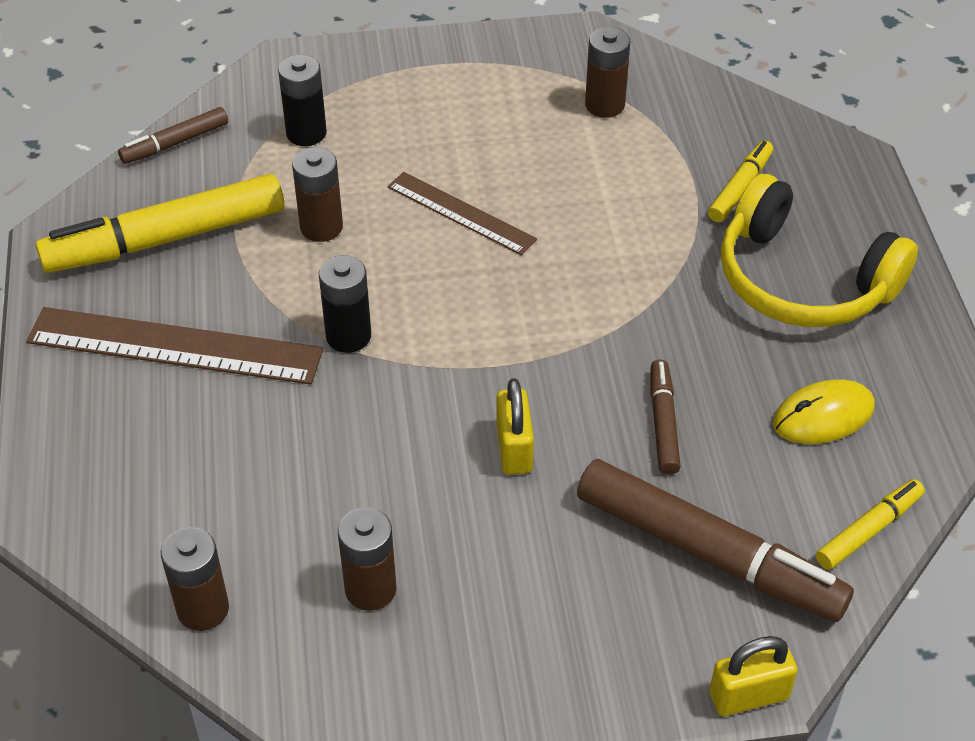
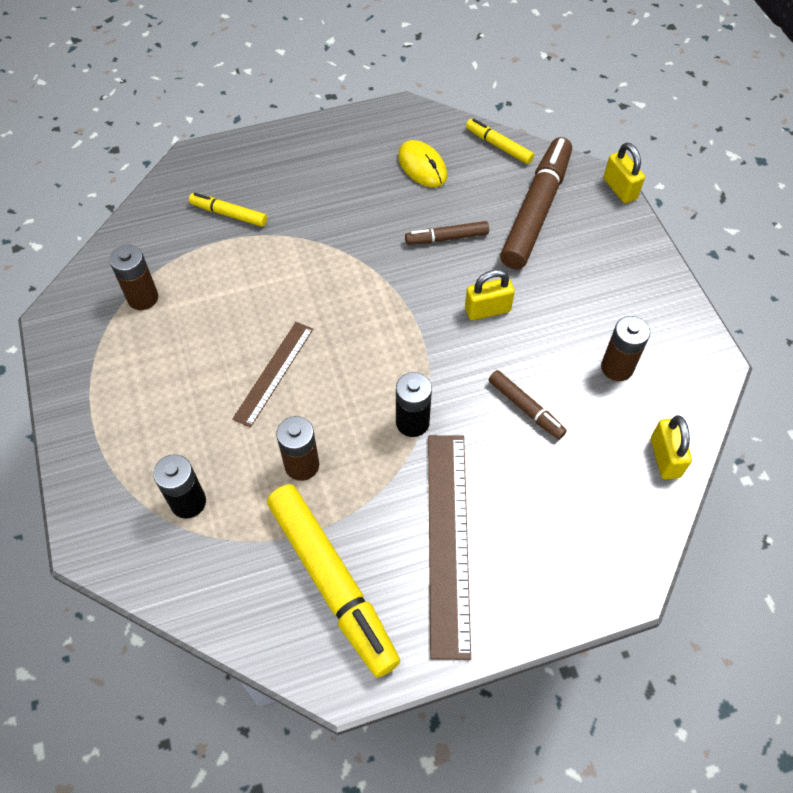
camera: 100 degrees left, 10 degrees up
(175, 143) = (208, 610): brown marker -> brown marker (525, 408)
(203, 609) = (665, 457): brown battery -> yellow padlock
(803, 280) = (312, 179): yellow headphones -> none

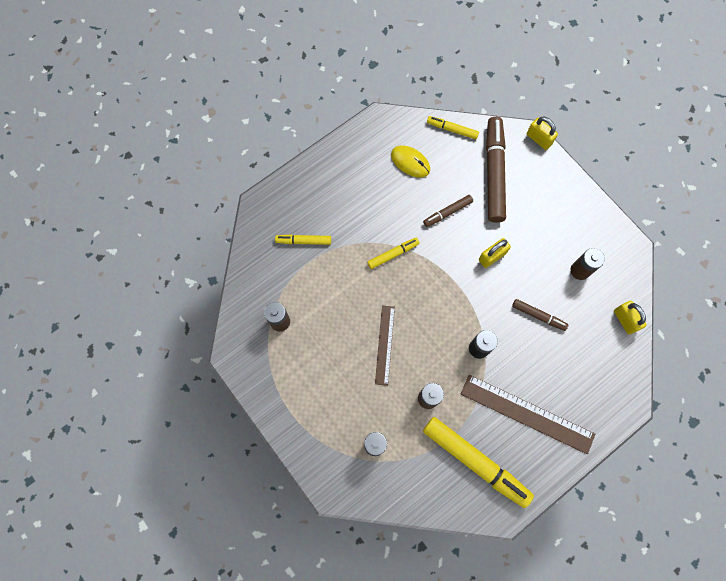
camera: 20 degrees left, 15 degrees up
(344, 265) = (393, 254): none -> yellow marker
(447, 540) = (527, 414): brown ruler -> brown ruler turned 45 degrees counterclockwise

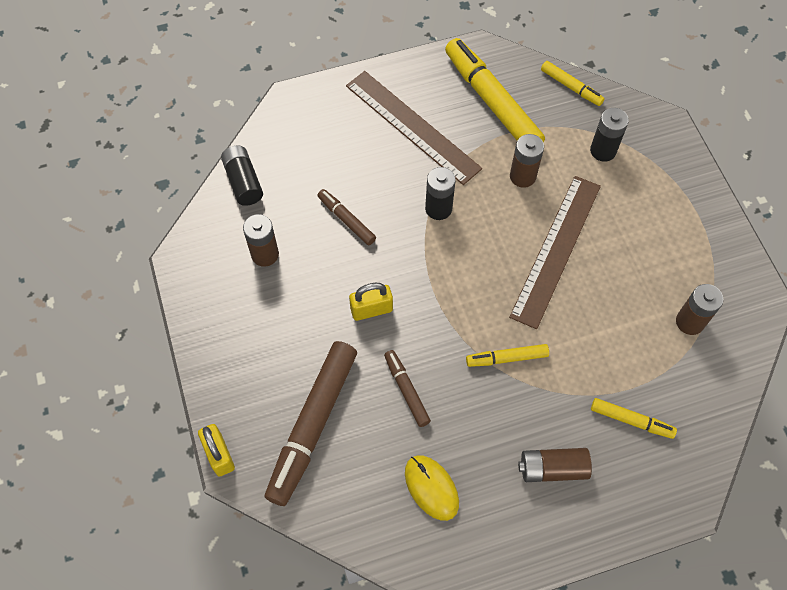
camera: 160 degrees left, 10 degrees down
(343, 196) = (552, 469): none -> brown battery
(384, 345) = (556, 250): brown ruler -> brown ruler, size x1.65
(447, 212) = (406, 390): brown marker -> brown marker turned 105 degrees counterclockwise
(452, 129) = (344, 519): yellow marker -> yellow marker (571, 87)
(625, 320) = (243, 182): yellow padlock -> black battery

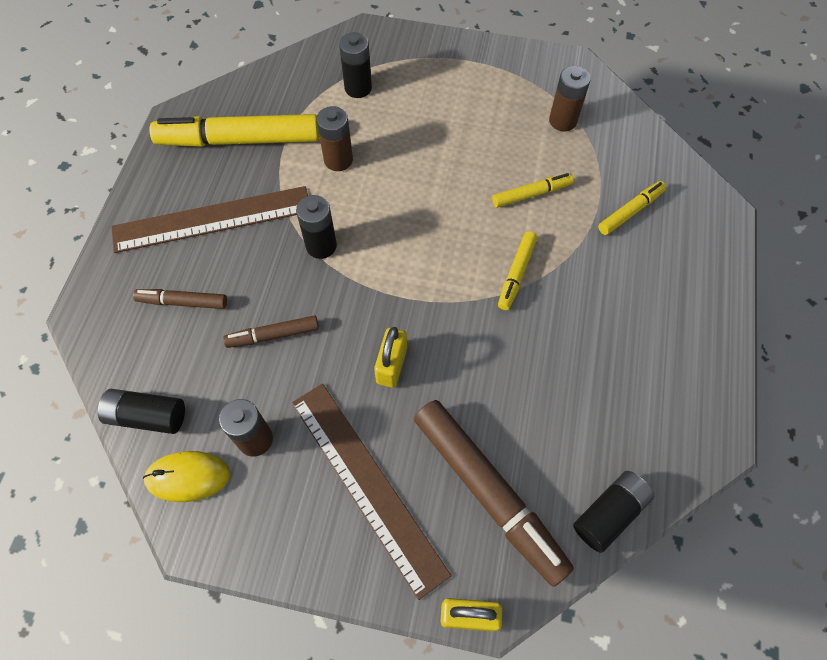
camera: 60 degrees left, 0 degrees up
(345, 519) = (609, 513): none -> black battery
(406, 390) = (500, 379): brown marker -> brown marker (183, 302)
(431, 488) = (614, 411): yellow mouse -> yellow mouse (188, 477)
(552, 469) = (645, 296): brown battery -> none
(556, 250) = (432, 175): brown ruler -> brown ruler (368, 484)
(571, 87) = (275, 74): yellow marker -> yellow marker (531, 194)

